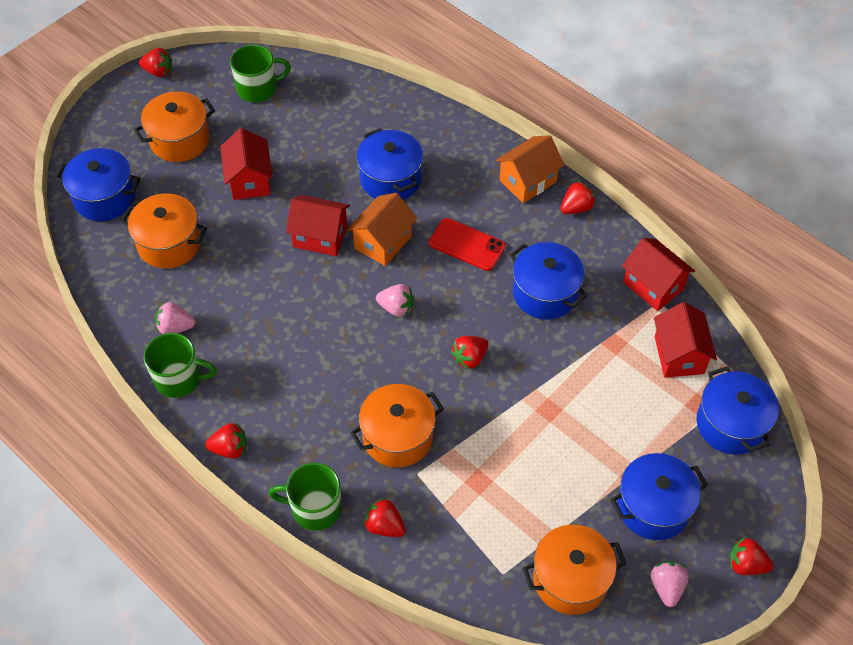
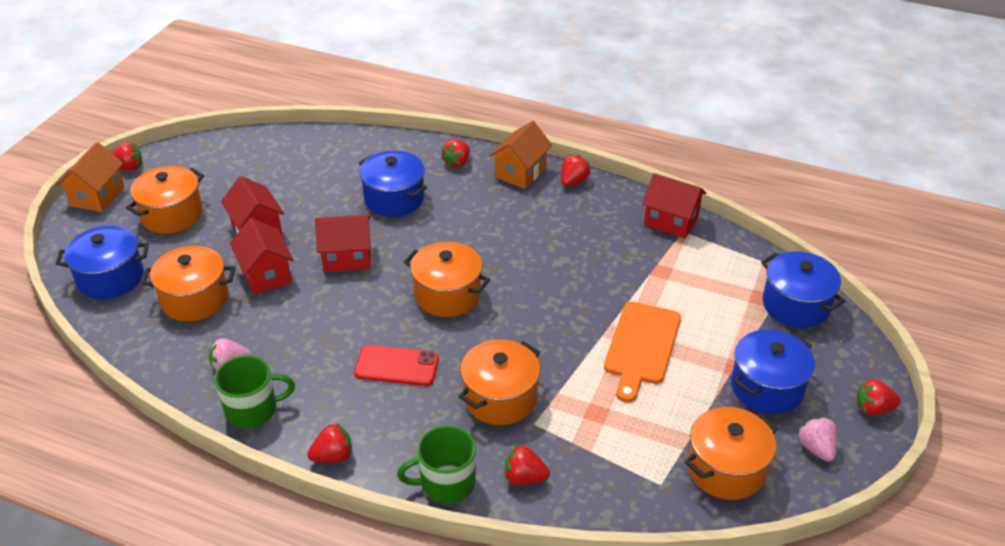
camera: 20 degrees left, 15 degrees down
(258, 88) = (235, 160): green mug -> none
(383, 242) = (410, 247): orange house -> orange house (97, 196)
(396, 308) = (447, 295): pink strawberry -> orange pot
(467, 245) = (489, 231): red phone -> red phone (397, 366)
(469, 358) = (537, 316): red strawberry -> red strawberry (457, 163)
(545, 293) = (579, 249): blue pot -> none
(554, 423) = (641, 346): none -> orange cutting board
(679, 355) = (722, 265): red house -> red house (266, 274)

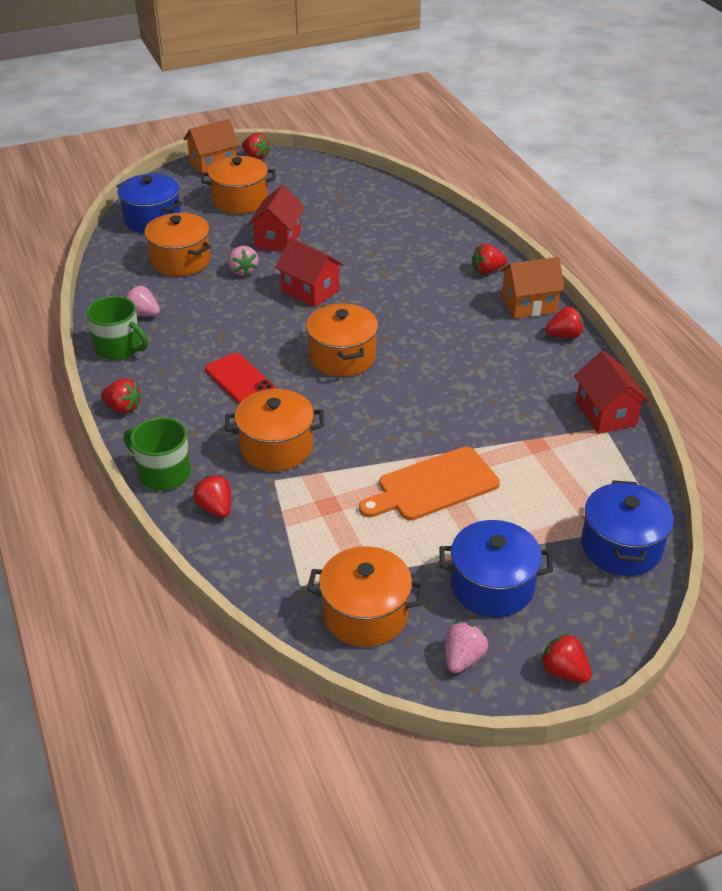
camera: 45 degrees right, 0 degrees up
(266, 274) = (243, 271): red house -> pink strawberry
(394, 199) = (401, 270): blue pot -> none

